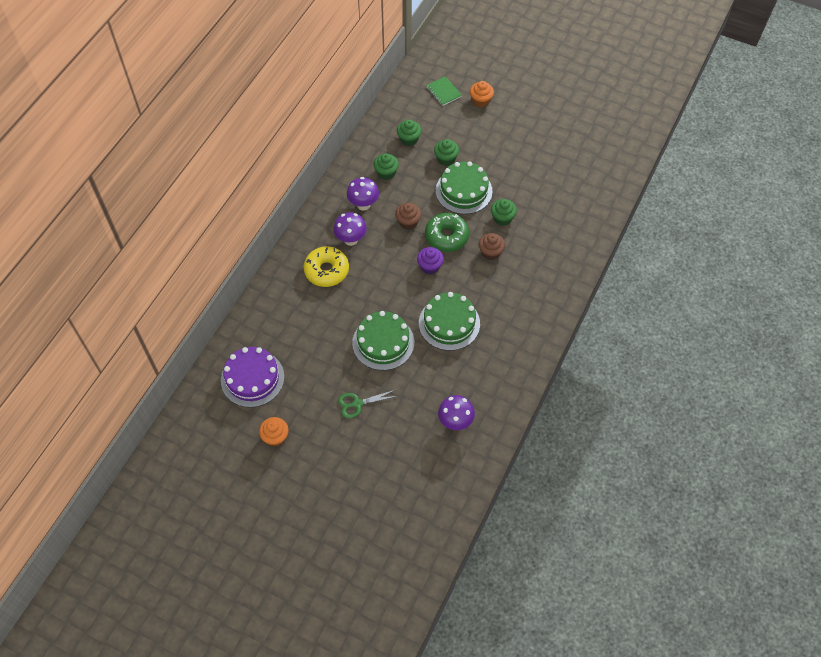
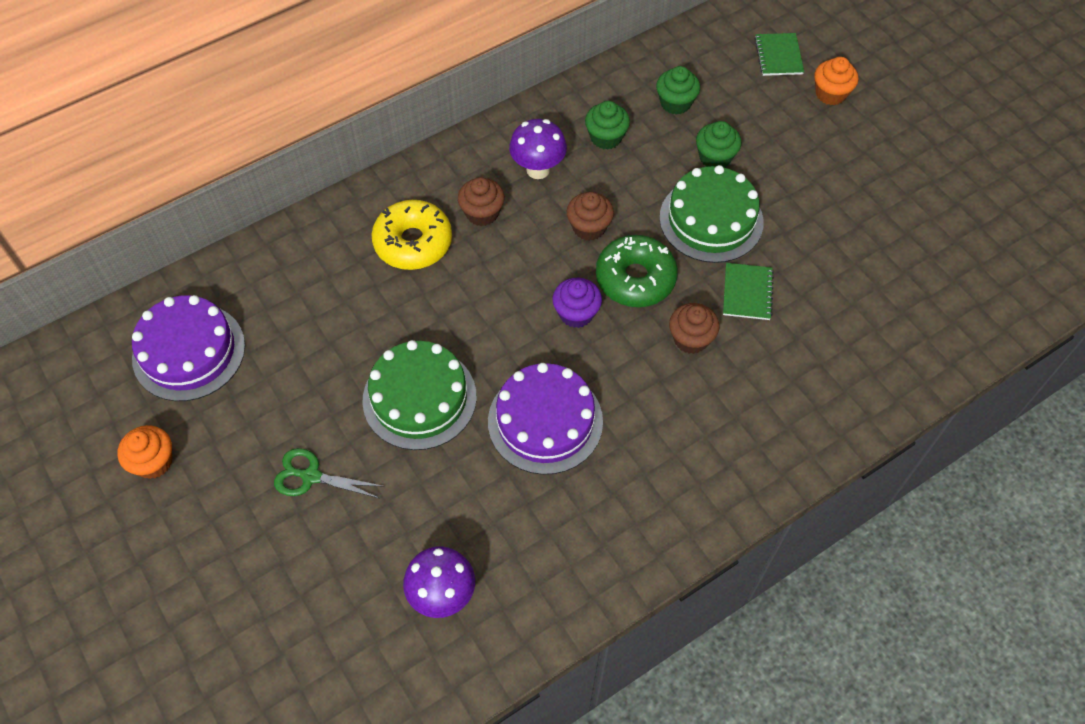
camera: 30 degrees right, 0 degrees up
(351, 240) = (482, 213): purple mushroom -> brown cupcake
(449, 323) = (545, 421): green cake -> purple cake
(502, 218) = (747, 292): green cupcake -> green notebook

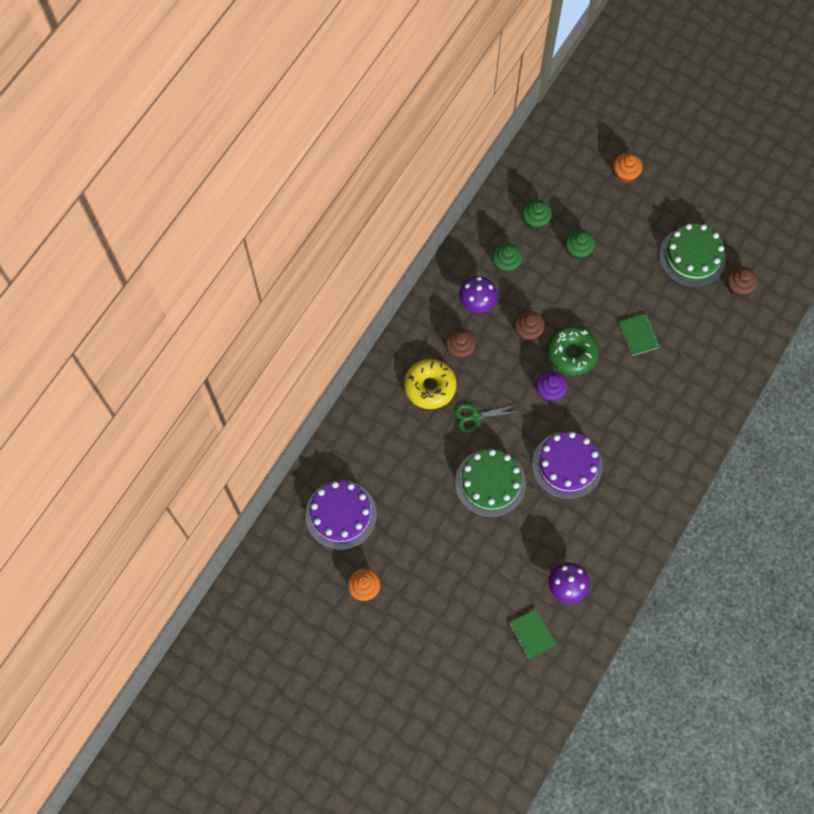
camera: 25 degrees left, 10 degrees up
(311, 476) = (457, 555): green scissors -> green scissors (475, 416)
(691, 339) = (621, 379): brown cupcake -> brown cupcake (738, 287)
(711, 219) = (596, 295): green cake -> green cake (692, 257)
(778, 56) = (581, 158): green notebook -> green notebook (532, 634)

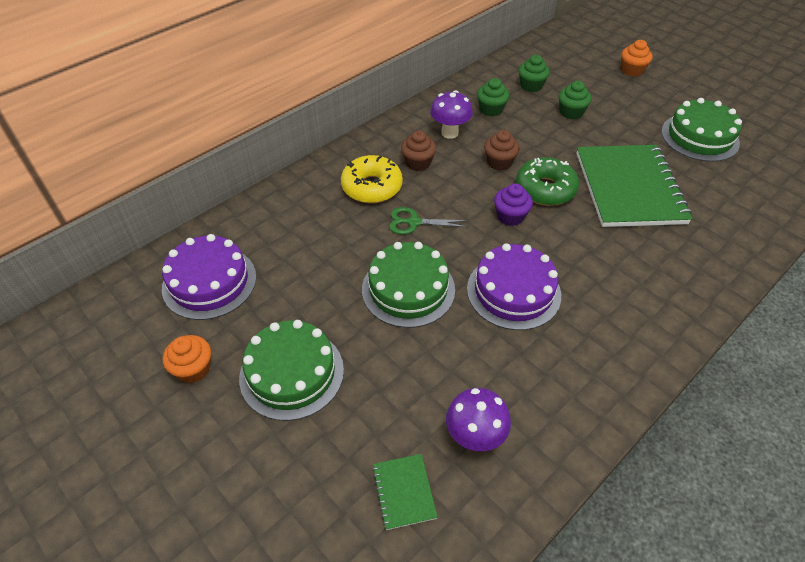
camera: 15 degrees right, 20 degrees down
(432, 573) = (292, 373): none -> green cake
(639, 335) = (629, 188): green notebook -> green notebook, size x2.41
(738, 287) = (754, 169): brown cupcake -> none

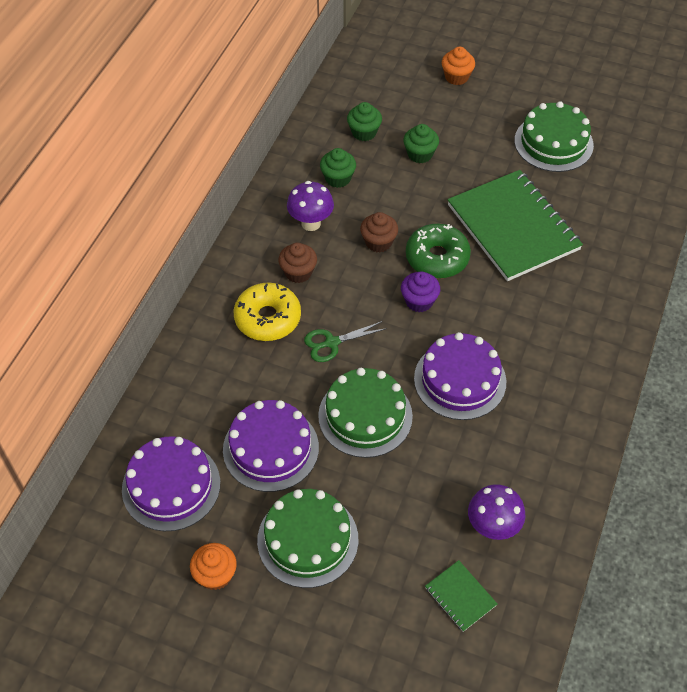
camera: 25 degrees left, 5 degrees up
(310, 284) = (271, 448): none -> purple cake

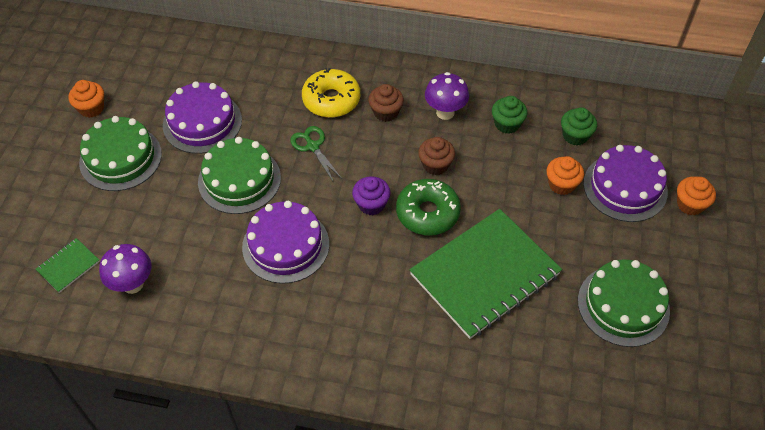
camera: 80 degrees right, 0 degrees up
(171, 486) = (165, 70): purple cake -> purple cake (625, 187)
(420, 154) = (561, 184): green cupcake -> orange cupcake

